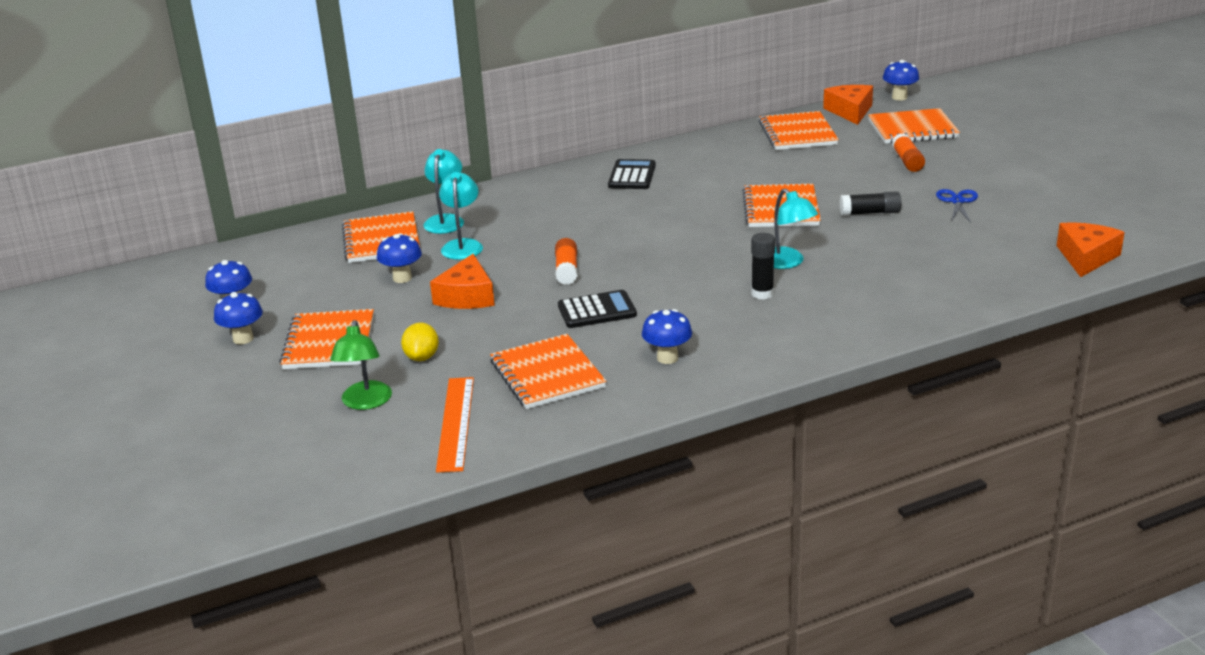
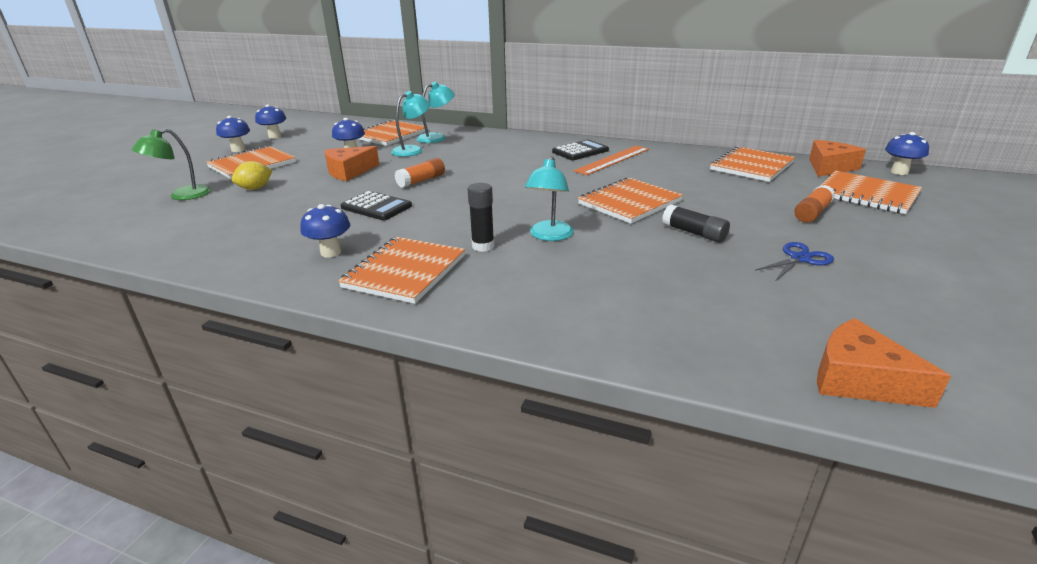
camera: 45 degrees right, 0 degrees up
(455, 423) = (170, 225): orange ruler -> orange ruler (612, 160)
(547, 374) = (264, 226): orange notebook -> orange notebook (405, 272)
(1086, 257) = (859, 379): orange cheese -> orange cheese turned 120 degrees counterclockwise

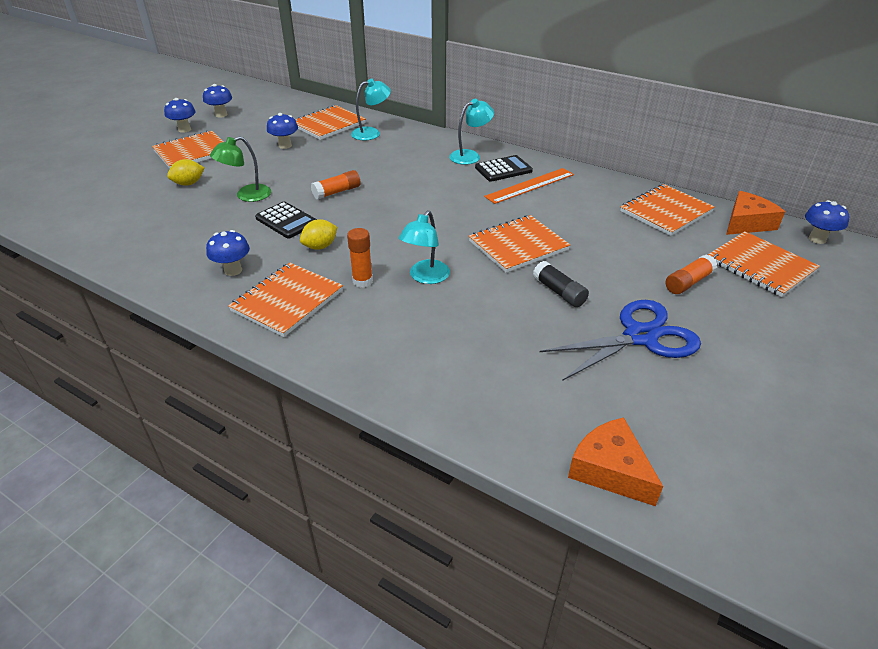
camera: 10 degrees right, 10 degrees up
(182, 196) = (126, 185): green lamp -> green lamp (246, 195)
(349, 171) = (276, 171): orange cheese -> none
(412, 150) = (343, 148): turquoise lamp -> turquoise lamp (470, 156)
(422, 223) = (320, 246): none -> yellow lemon
(483, 246) = (362, 281): black glue stick -> orange glue stick
(800, 259) = (640, 337): blue scissors -> blue scissors, size x1.93

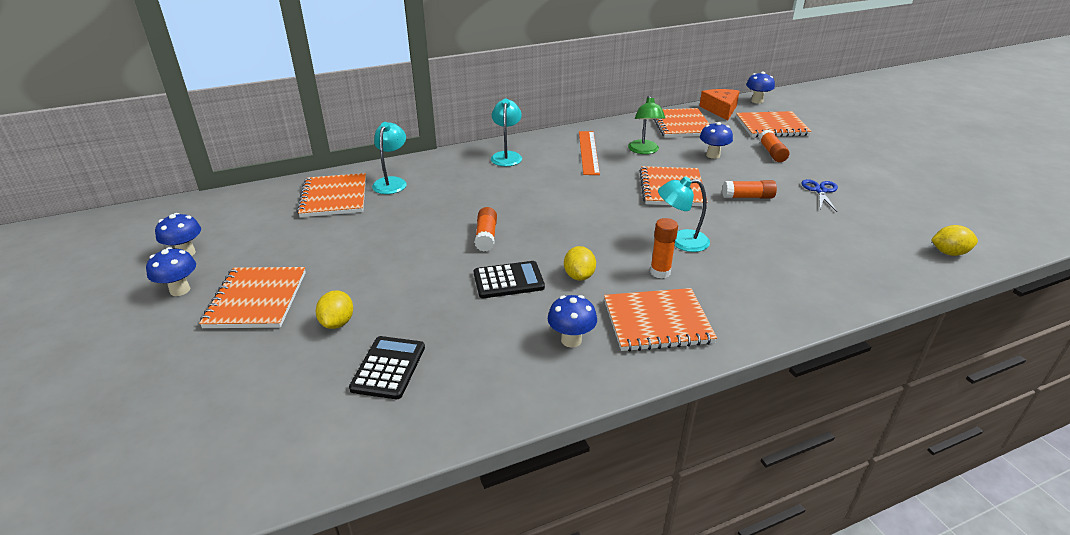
camera: 55 degrees left, 5 degrees down
(246, 195) = (423, 290): green lamp -> green lamp (644, 151)
(285, 145) = (342, 235): blue mushroom -> blue mushroom (713, 155)
(287, 301) = (657, 322): orange notebook -> orange notebook turned 75 degrees counterclockwise
(425, 277) = (681, 241): turquoise lamp -> turquoise lamp turned 120 degrees clockwise
(503, 169) = (549, 152): black calculator -> black calculator (388, 368)
(559, 292) = (747, 197): black glue stick -> orange glue stick
(610, 470) = (949, 253): orange cheese -> yellow lemon
(640, 337) = (820, 191): blue scissors -> blue scissors, size x0.52

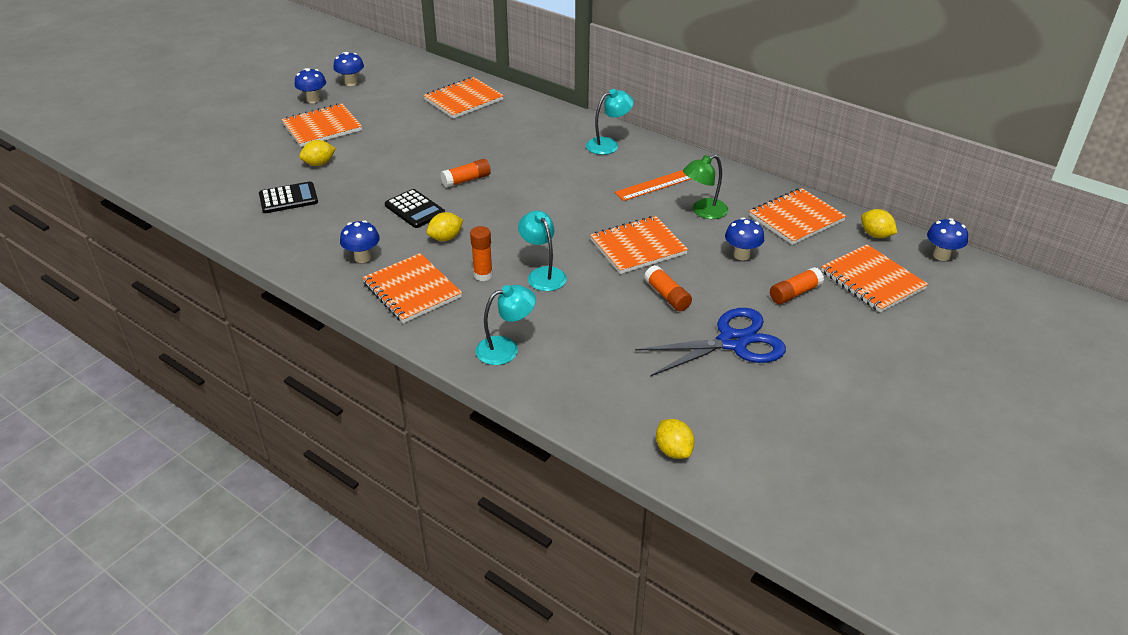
camera: 60 degrees right, 5 degrees up
(392, 182) = (508, 112): turquoise lamp -> turquoise lamp (506, 348)
(720, 110) = (875, 235): orange cheese -> yellow lemon
(820, 191) = (732, 342): blue scissors -> blue scissors, size x1.93

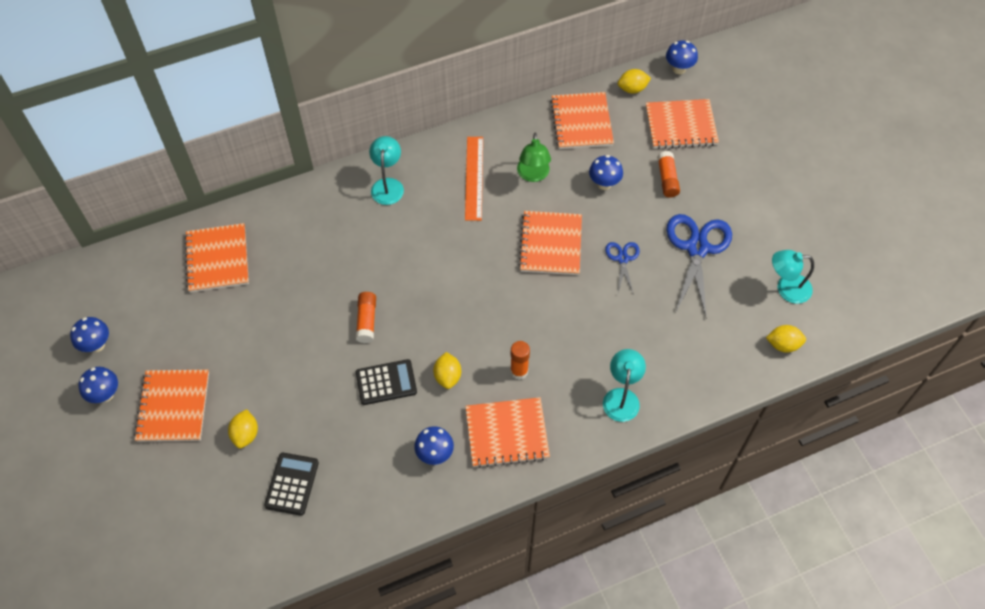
camera: 60 degrees left, 20 degrees up
(543, 274) = (545, 328): turquoise lamp -> turquoise lamp (786, 288)
(667, 296) = (622, 259): orange glue stick -> blue scissors

